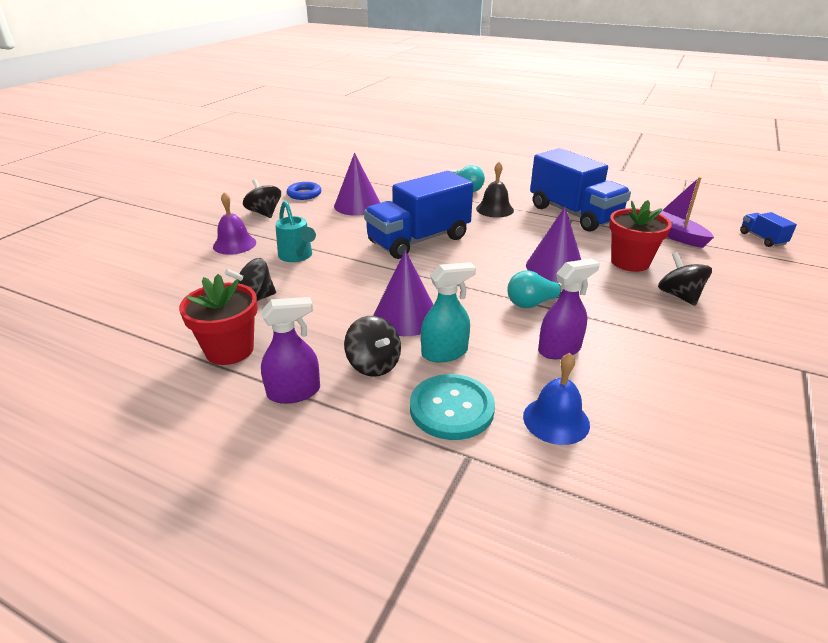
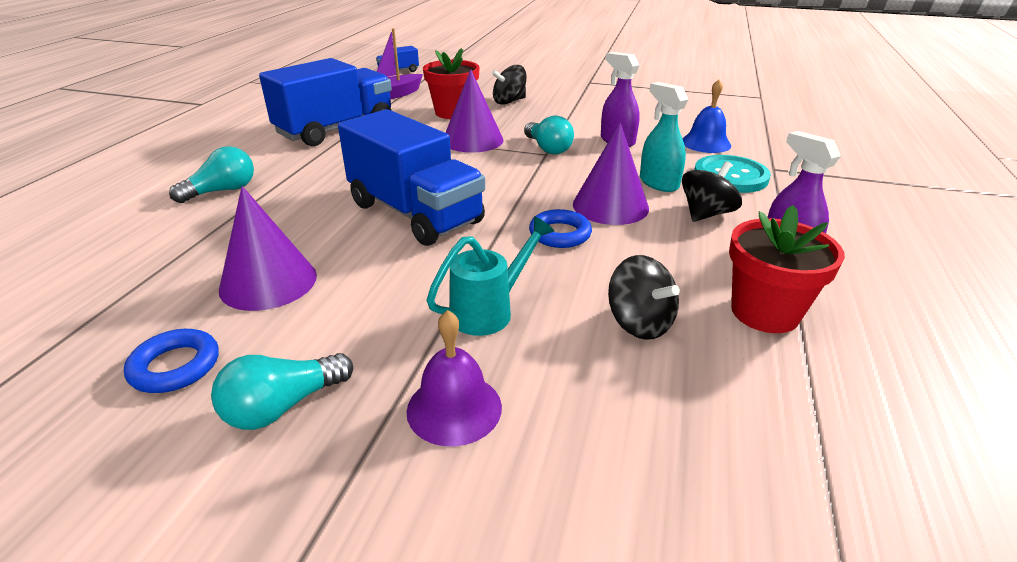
camera: 100 degrees left, 0 degrees up
(264, 213) = (283, 406): black spinning top -> turquoise light bulb
(369, 288) = (560, 234): none -> blue ring
(494, 209) = (313, 169): black bell -> none

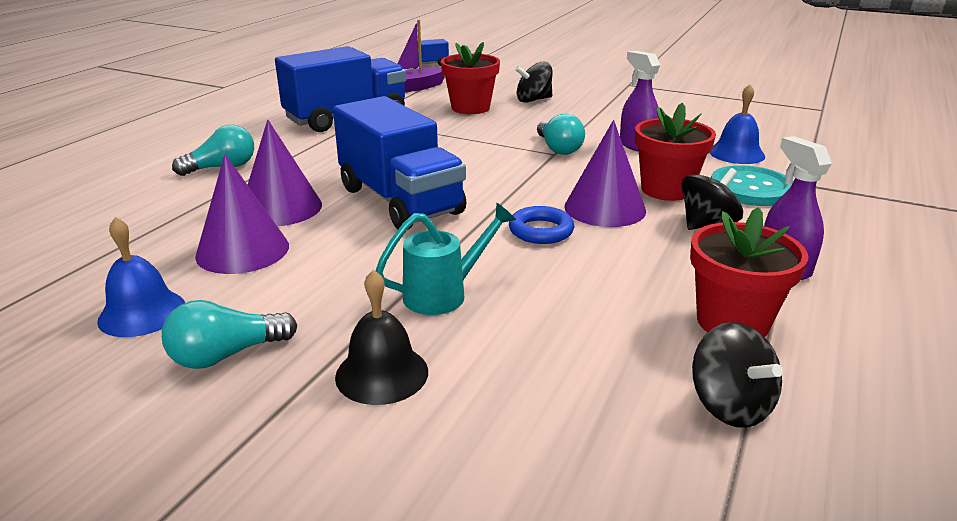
camera: 10 degrees right, 5 degrees down
(175, 366) = (142, 313): blue ring -> blue bell
(454, 408) = (382, 373): purple bell -> black bell
(472, 140) = (481, 136): purple cone -> purple cone (281, 208)
(639, 323) = (592, 319): black spinning top -> black spinning top (730, 405)
(658, 183) = (666, 190): turquoise spray bottle -> red flower pot

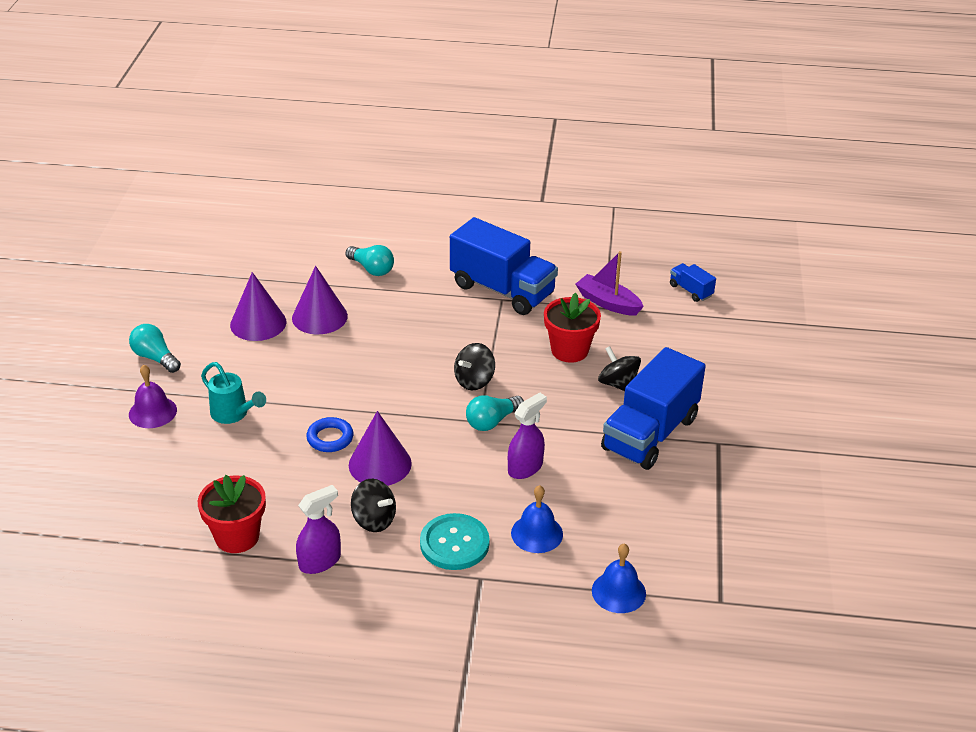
camera: 70 degrees right, 10 degrees up
(142, 313) = (183, 316): blue bell -> blue bell (618, 592)
(382, 373) = (152, 412): black bell -> purple bell
(400, 201) = (351, 363): blue truck -> blue truck (650, 433)
(666, 190) = (430, 494): red flower pot -> none
(730, 405) = (155, 537): black spinning top -> black spinning top (474, 381)

